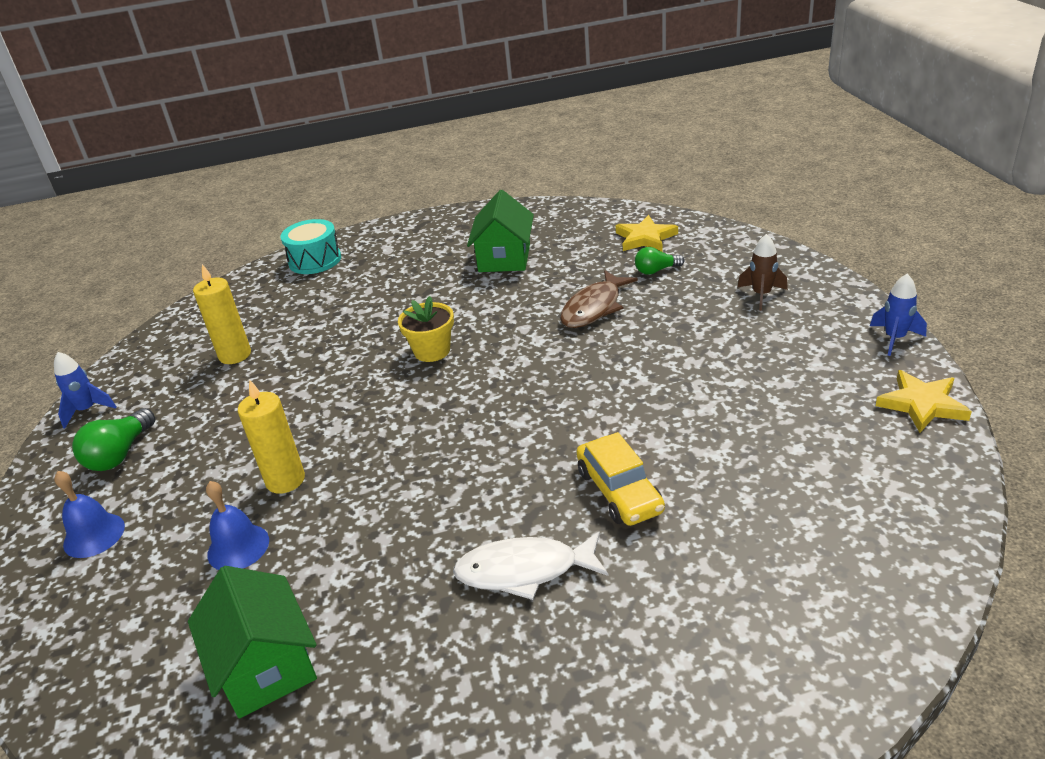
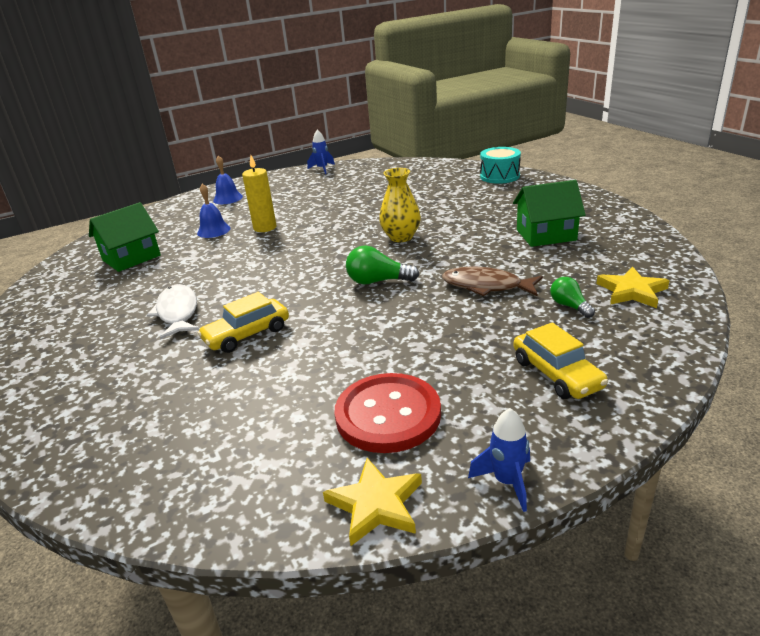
camera: 75 degrees right, 5 degrees down
(120, 454) = (287, 186): green light bulb -> green light bulb (378, 281)
(235, 355) = (380, 185): yellow candle -> none
(432, 351) = (401, 237): yellow flower pot -> yellow vase
(761, 295) = (556, 374): brown rocket -> yellow car
(804, 389) = (388, 415): none -> red button

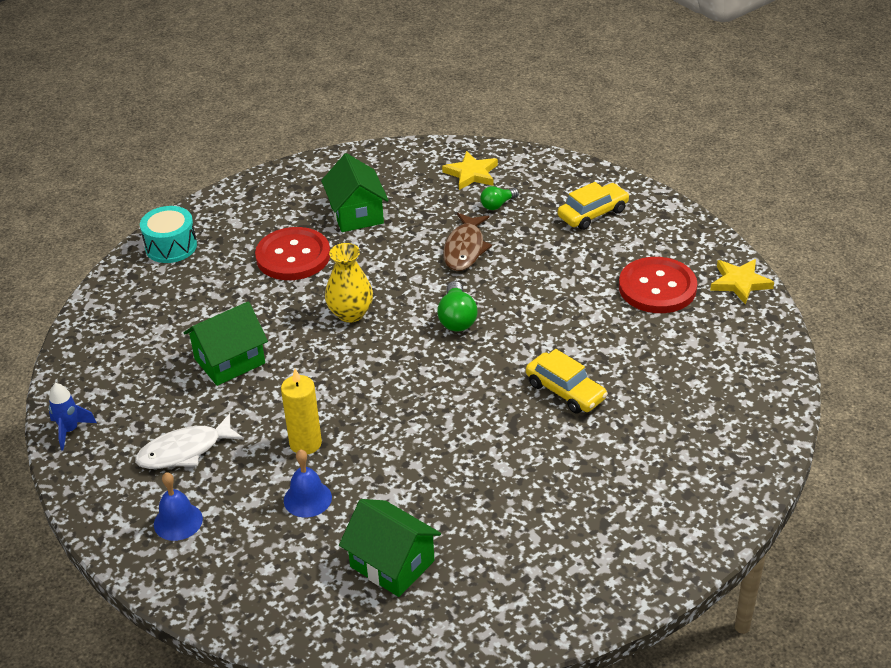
camera: 100 degrees left, 10 degrees up
(177, 312) = (531, 459): white fish -> white fish (185, 451)
(363, 201) = (230, 361): none -> green house
(483, 214) = (293, 256): none -> red button
(507, 482) = (704, 234): blue rocket -> none

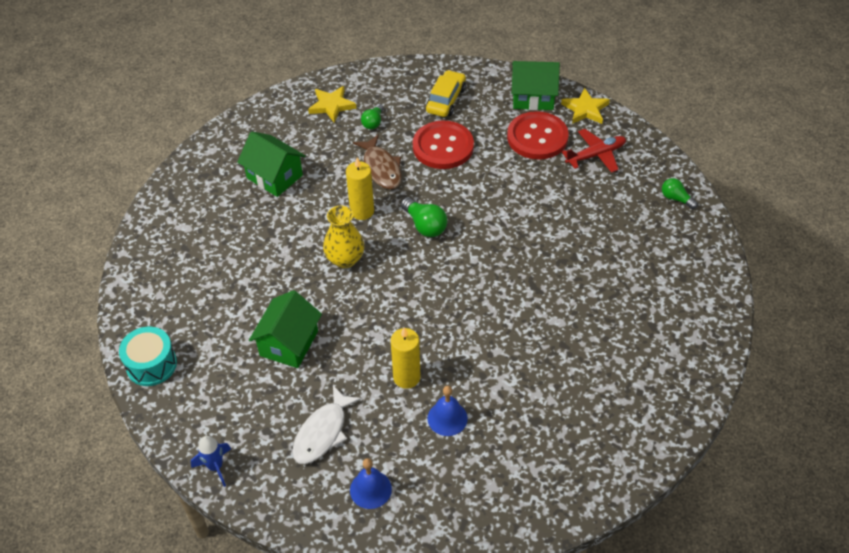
camera: 35 degrees left, 10 degrees up
(171, 246) = (149, 272): turquoise drum -> turquoise drum (151, 364)
(293, 256) = (257, 234): red button -> red button (443, 147)
(392, 564) = (548, 432): green house -> green house (533, 97)
(408, 279) = (362, 211): none -> yellow candle
(565, 391) = (546, 244): yellow car -> none
(707, 332) = (596, 155): none -> red plane
(759, 414) = (676, 198): none -> green light bulb

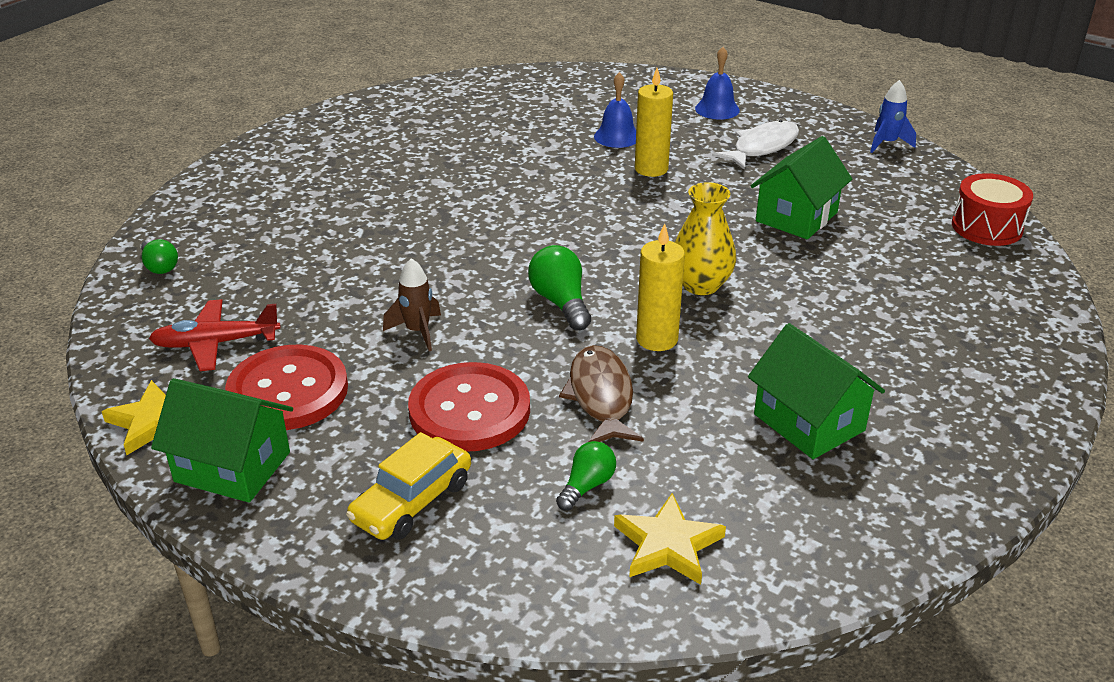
camera: 165 degrees left, 15 degrees down
(151, 364) = (986, 227): turquoise drum -> red drum
(495, 186) = (417, 331): none -> brown rocket

